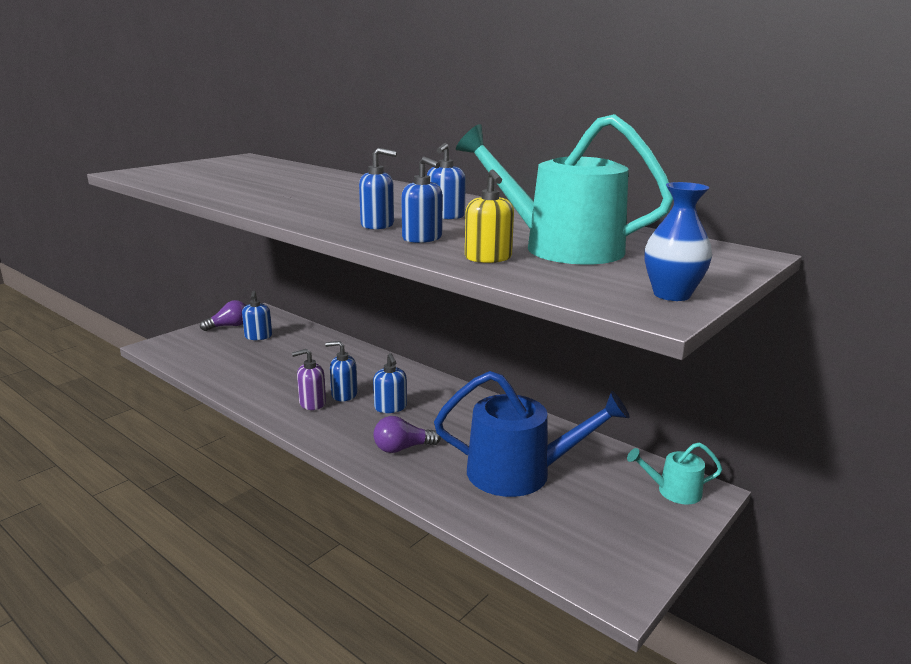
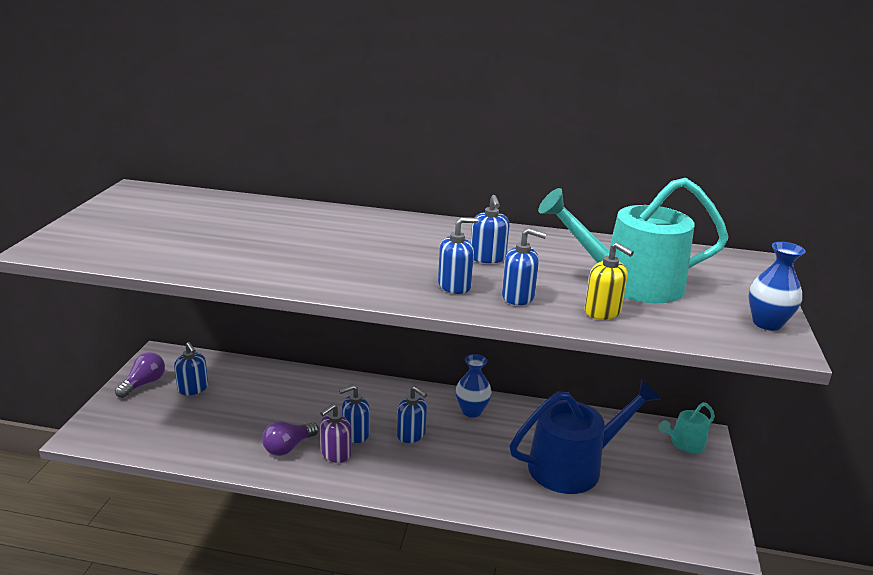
camera: 30 degrees left, 5 degrees up
(402, 448) = (463, 475): purple light bulb -> purple light bulb (288, 447)
(466, 405) = (471, 411): none -> blue vase

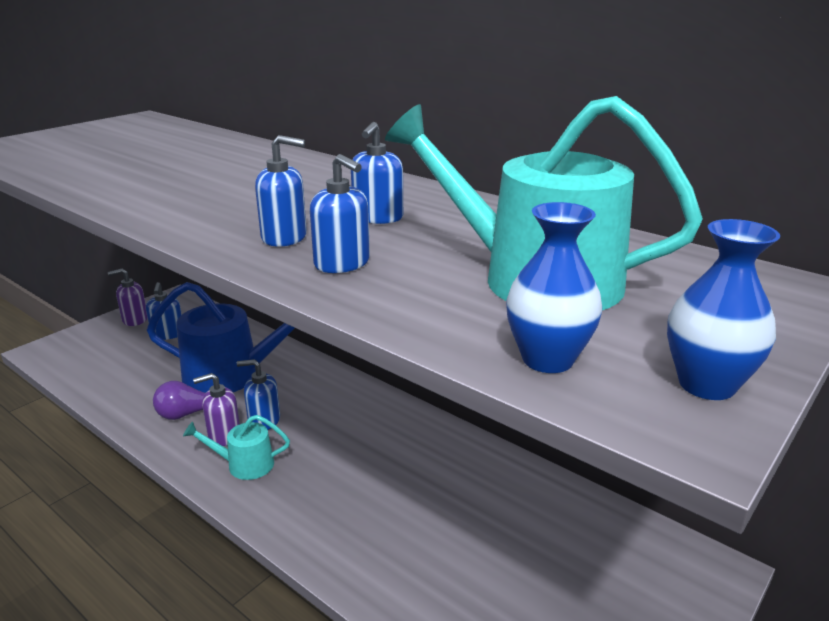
camera: 30 degrees right, 0 degrees up
(144, 383) = (135, 319): purple light bulb -> purple soap dispenser
(411, 434) = (320, 439): blue soap dispenser -> none
(471, 411) = (413, 434): blue vase -> blue vase (547, 359)
(573, 466) = (479, 543): blue watering can -> blue watering can (231, 375)
(603, 311) = (432, 304): yellow soap dispenser -> none
(684, 443) = (676, 571): turquoise watering can -> turquoise watering can (244, 464)

